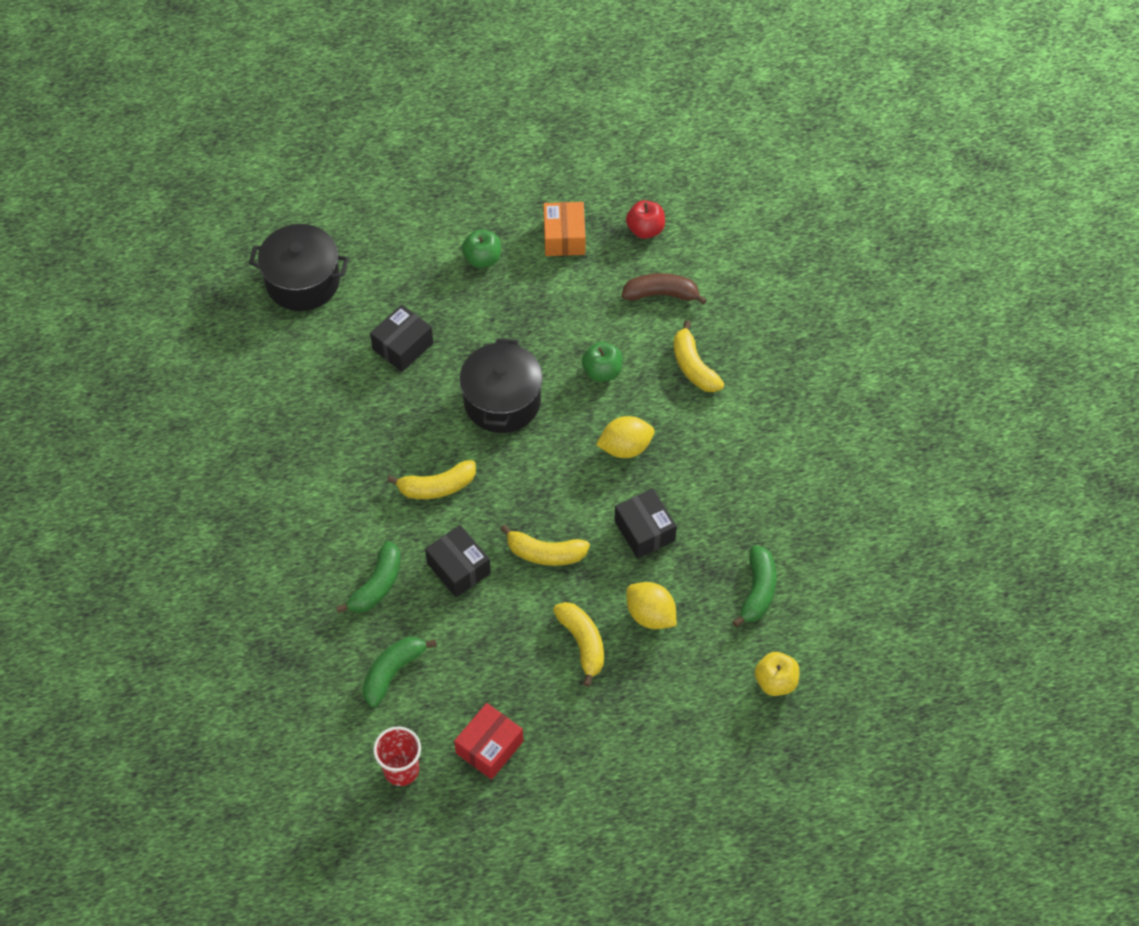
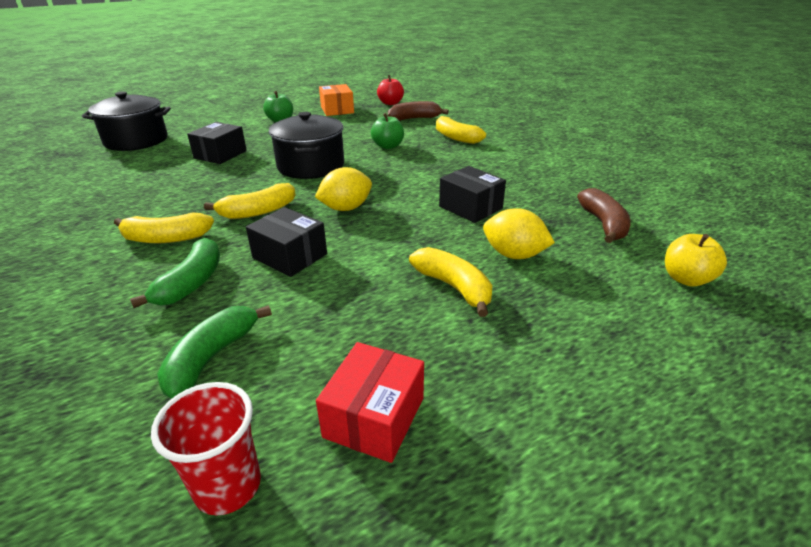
camera: 15 degrees left, 25 degrees down
(545, 553) = (381, 233): yellow banana -> yellow banana (166, 238)
(625, 447) = (426, 172): yellow lemon -> yellow lemon (346, 208)
(757, 591) = (603, 224): green banana -> brown banana

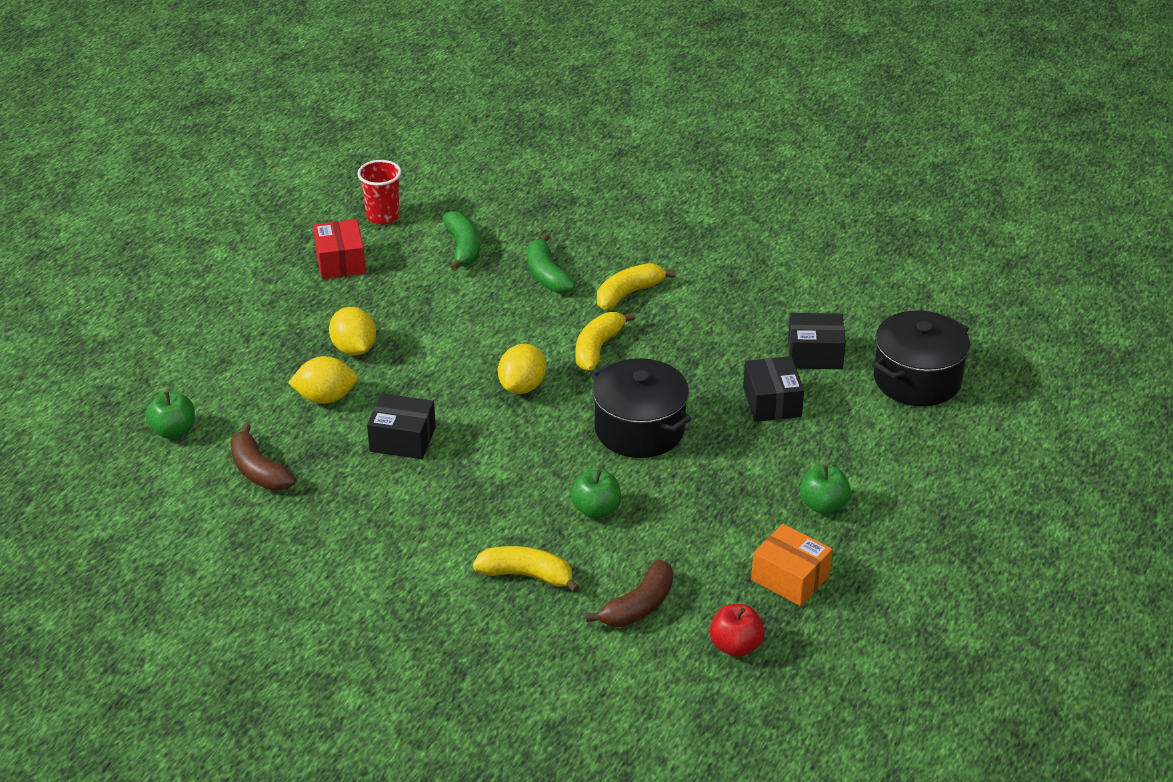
camera: 145 degrees right, 5 degrees up
(290, 256) = (506, 321): black box -> black box (815, 354)
(454, 287) = (354, 349): yellow banana -> yellow lemon
(686, 279) = (173, 431): yellow apple -> green apple

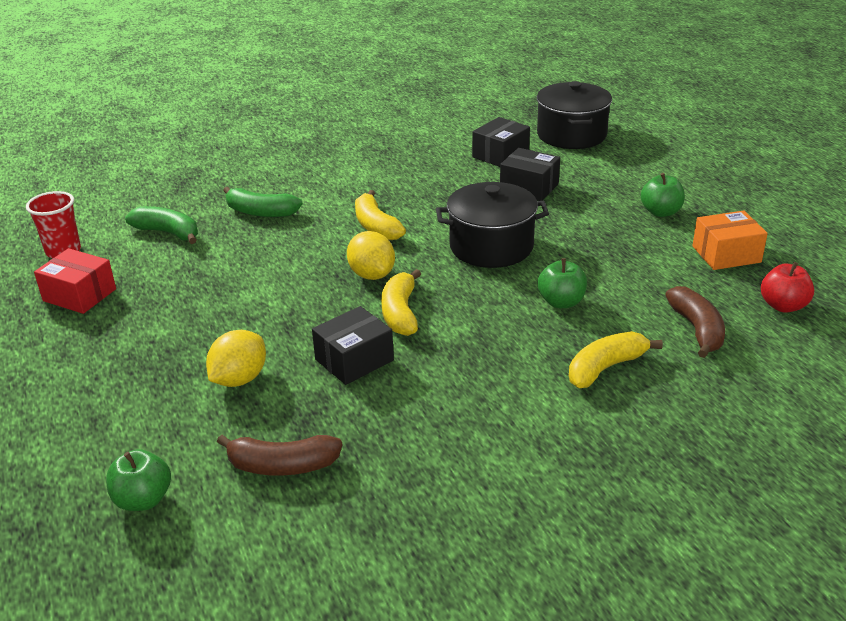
camera: 50 degrees left, 5 degrees down
(354, 349) = (200, 335): yellow lemon -> none
(628, 294) = (335, 191): yellow banana -> yellow banana (400, 313)

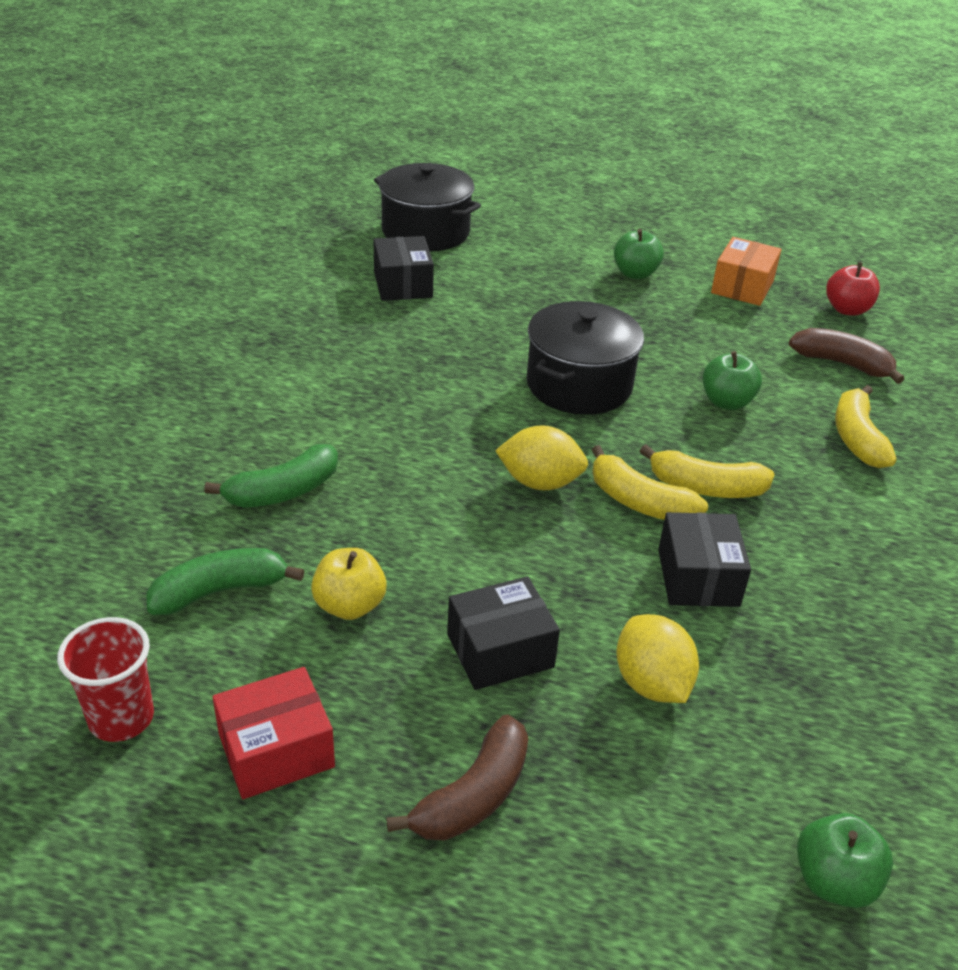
camera: 55 degrees left, 5 degrees up
(197, 268) = (349, 605): none -> yellow apple
(282, 466) = (852, 726): brown banana -> brown banana (473, 795)
(376, 226) = (439, 429): yellow banana -> yellow banana (706, 488)
(529, 187) = (494, 306): black box -> black box (500, 651)

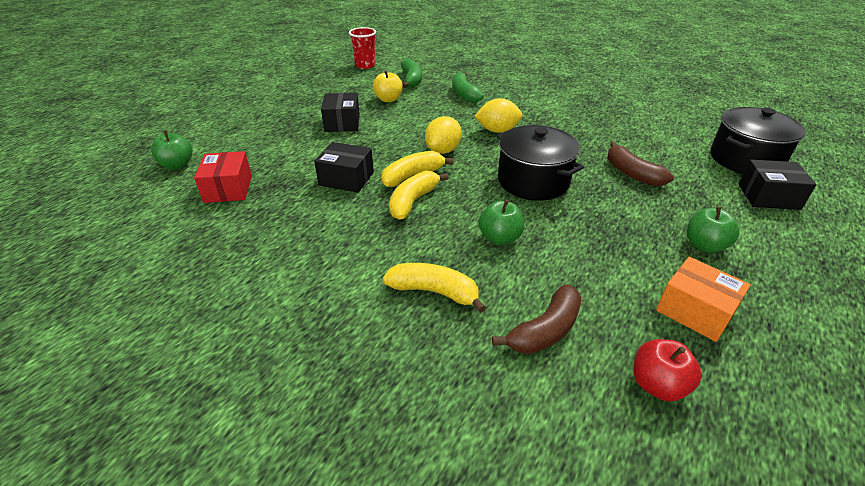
camera: 110 degrees right, 0 degrees up
(276, 750) = (333, 83): red box -> red box (228, 189)
(403, 284) = (659, 141): black box -> black box (768, 196)
(473, 795) = (285, 109): brown banana -> brown banana (632, 173)
(651, 683) = (297, 150): yellow lemon -> yellow lemon (497, 130)

